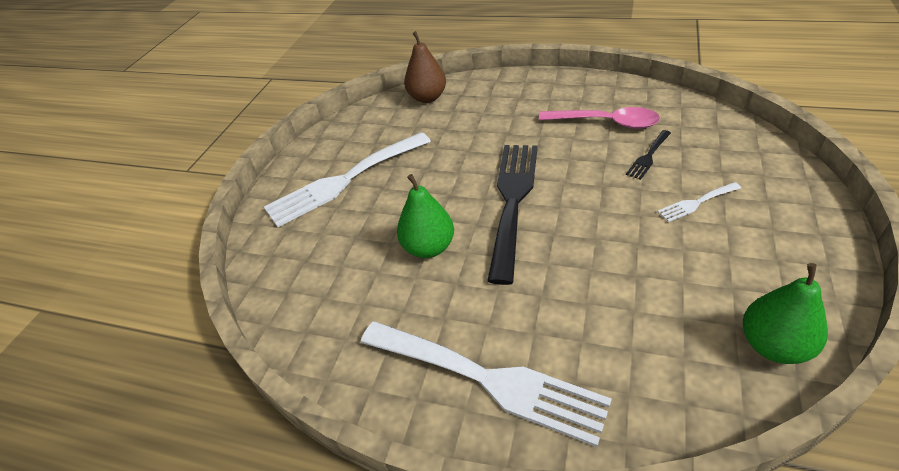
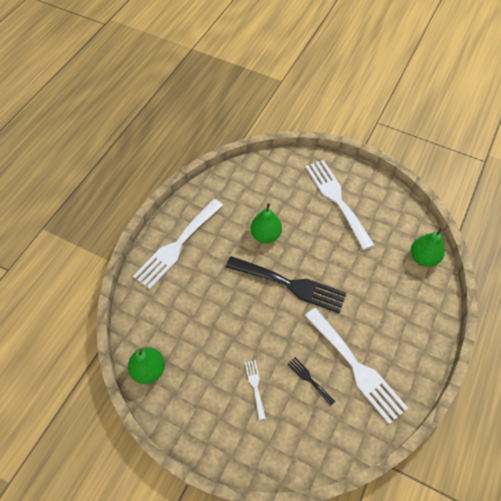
camera: 95 degrees right, 15 degrees up
(427, 98) = (423, 257): brown pear -> green pear
(606, 123) = (357, 368): pink spoon -> white fork

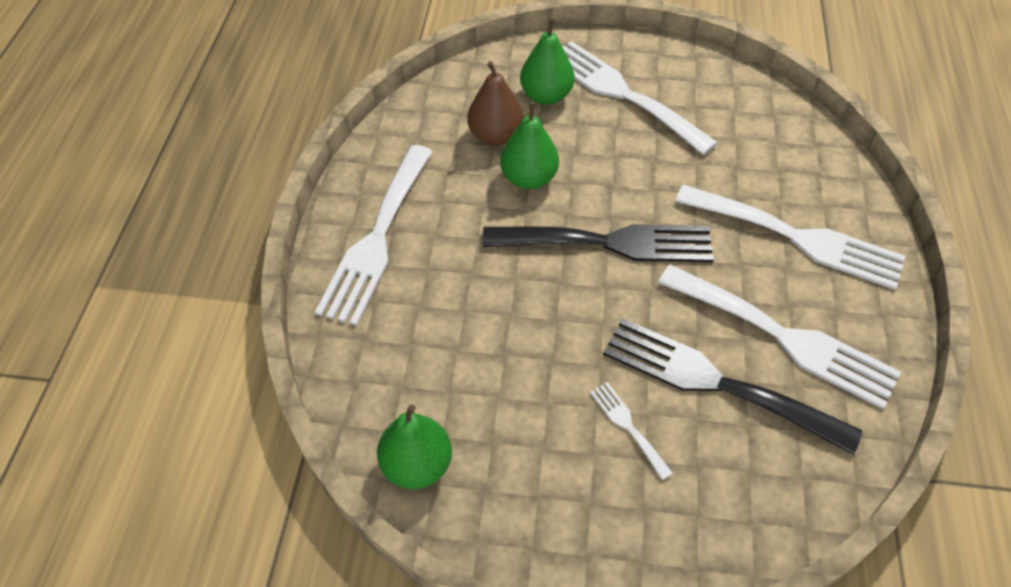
camera: 20 degrees left, 5 degrees down
(259, 205) = (495, 136): none -> brown pear
(309, 379) = (715, 382): black fork -> black fork, size x2.29
(391, 314) = (798, 238): none -> white fork
(423, 257) = (802, 140): green pear -> green pear (546, 96)

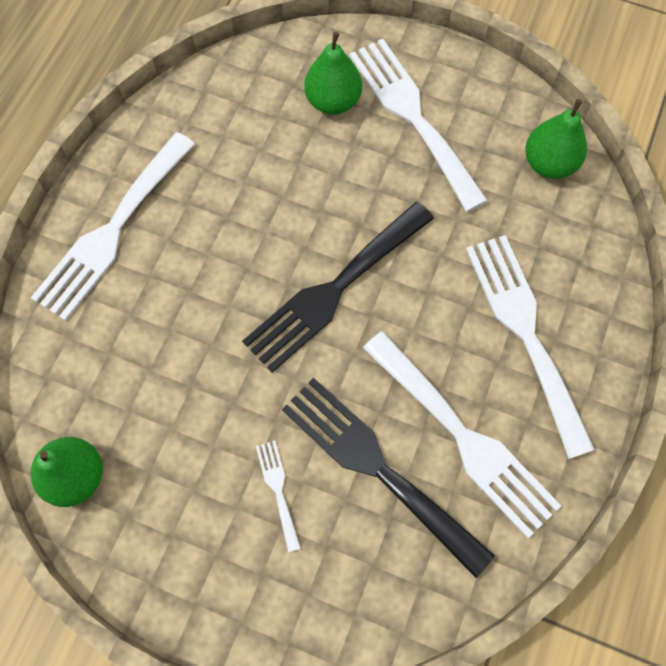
camera: 15 degrees right, 15 degrees up
(495, 136) = (265, 139): brown pear -> none
(529, 178) = (281, 197): green pear -> green pear (549, 163)
(609, 242) = (333, 290): black fork -> black fork turned 120 degrees clockwise
(798, 238) = (525, 332): white fork -> white fork turned 150 degrees counterclockwise

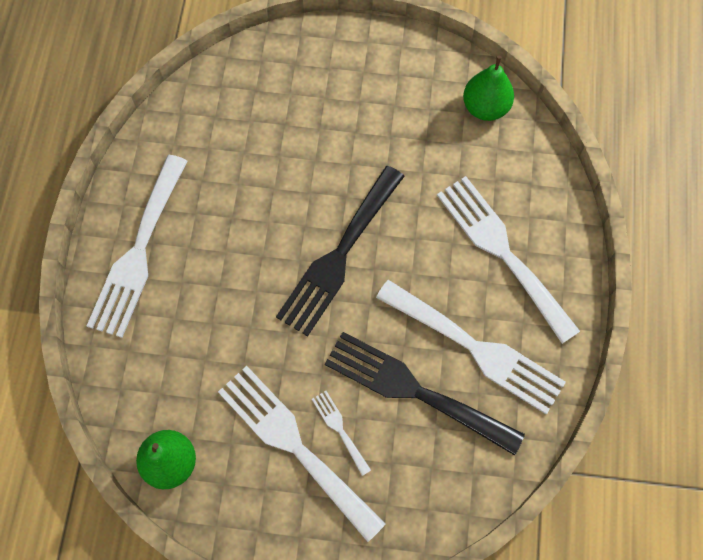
camera: 15 degrees left, 0 degrees up
(333, 101) = (293, 96): green pear -> none
(412, 116) = (363, 93): white fork -> white fork (294, 445)

